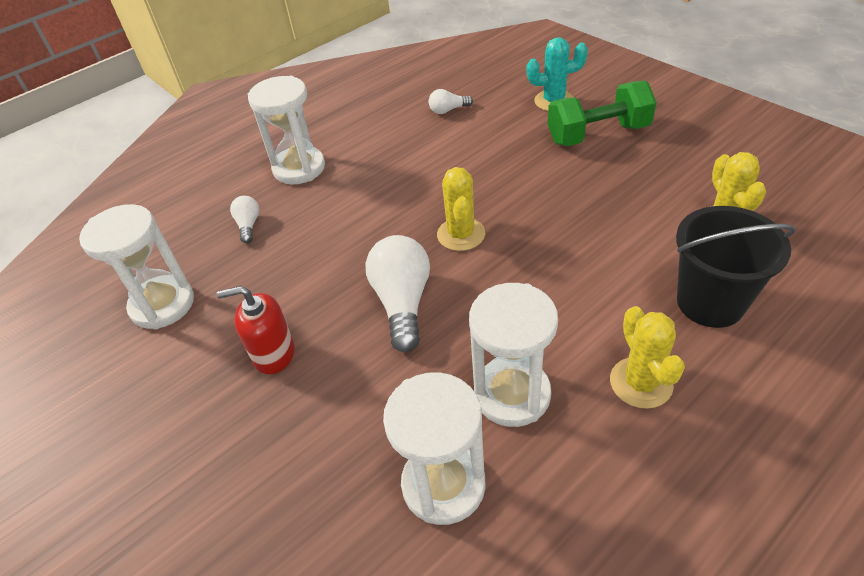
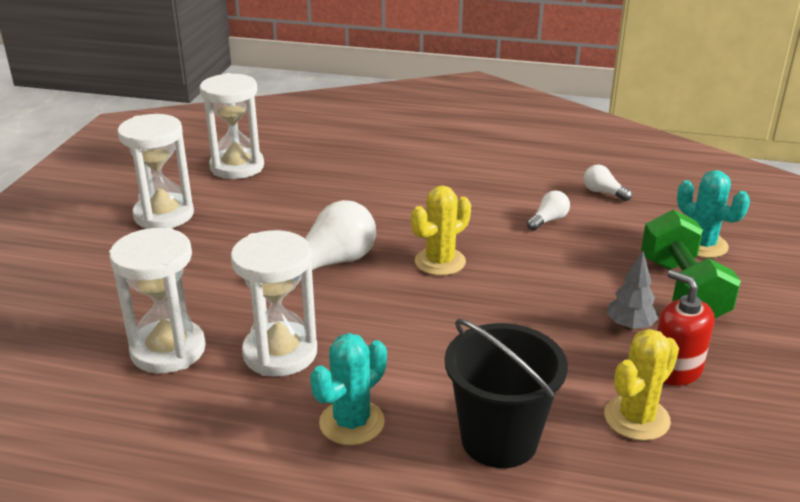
camera: 50 degrees right, 15 degrees down
(248, 225) = (346, 163): white light bulb -> white light bulb (548, 220)
(274, 354) = (230, 229): red soap dispenser -> red soap dispenser (675, 370)
(299, 168) = (434, 156): white hourglass -> white hourglass (164, 215)
(598, 134) = (682, 290): green dumbbell -> green dumbbell turned 45 degrees clockwise
(621, 177) = (629, 326): none -> grey tree
(641, 383) = (352, 422): yellow cactus -> turquoise cactus

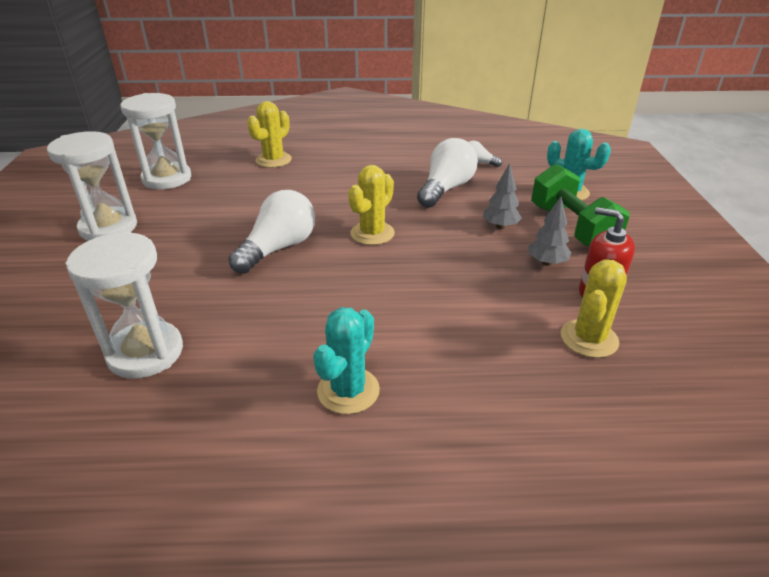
camera: 15 degrees left, 5 degrees up
(280, 353) = (258, 336): white hourglass -> none
(360, 159) = (273, 160): none -> yellow cactus
(499, 440) = (486, 380): black bucket -> none
(548, 220) = (446, 189): white light bulb -> white light bulb, size x1.97
(594, 275) = (500, 226): none -> grey tree

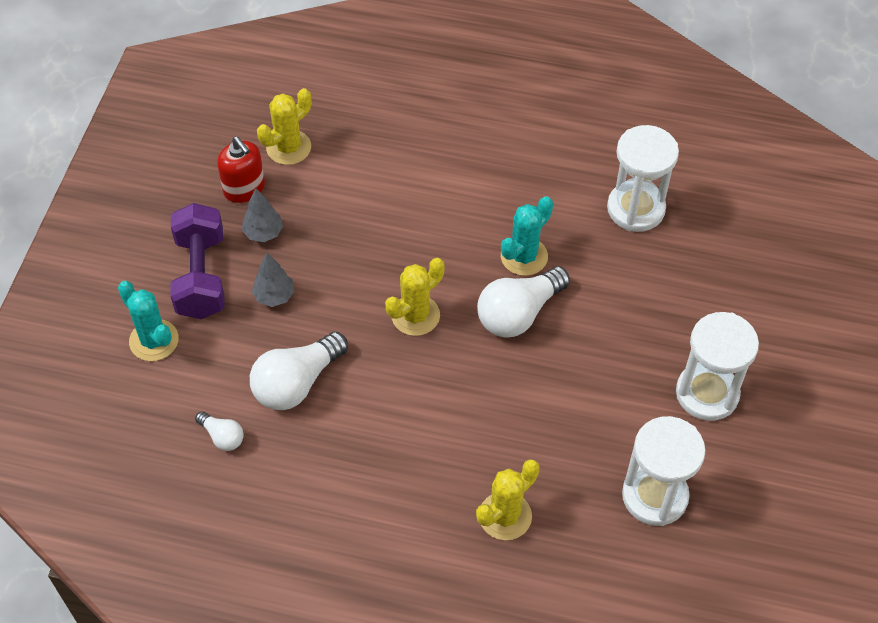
camera: 165 degrees left, 20 degrees up
(348, 390) = (486, 145): turquoise cactus -> turquoise cactus (524, 256)
(572, 228) = (201, 276): green dumbbell -> purple dumbbell

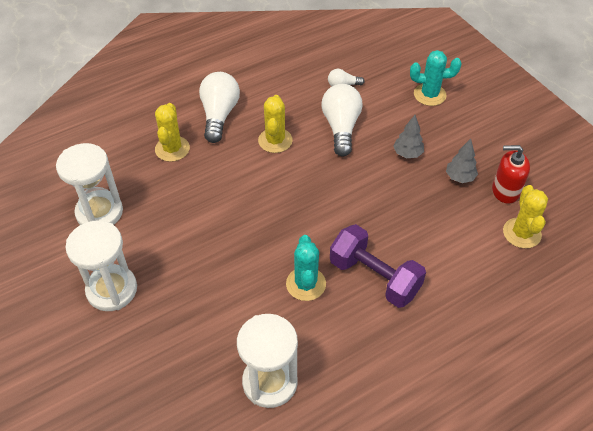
camera: 135 degrees right, 5 degrees down
(201, 276) = (454, 134): purple dumbbell -> purple dumbbell (374, 277)
(415, 315) = (325, 201): yellow cactus -> yellow cactus (275, 140)
(519, 313) = (271, 247): white light bulb -> white light bulb (219, 115)

